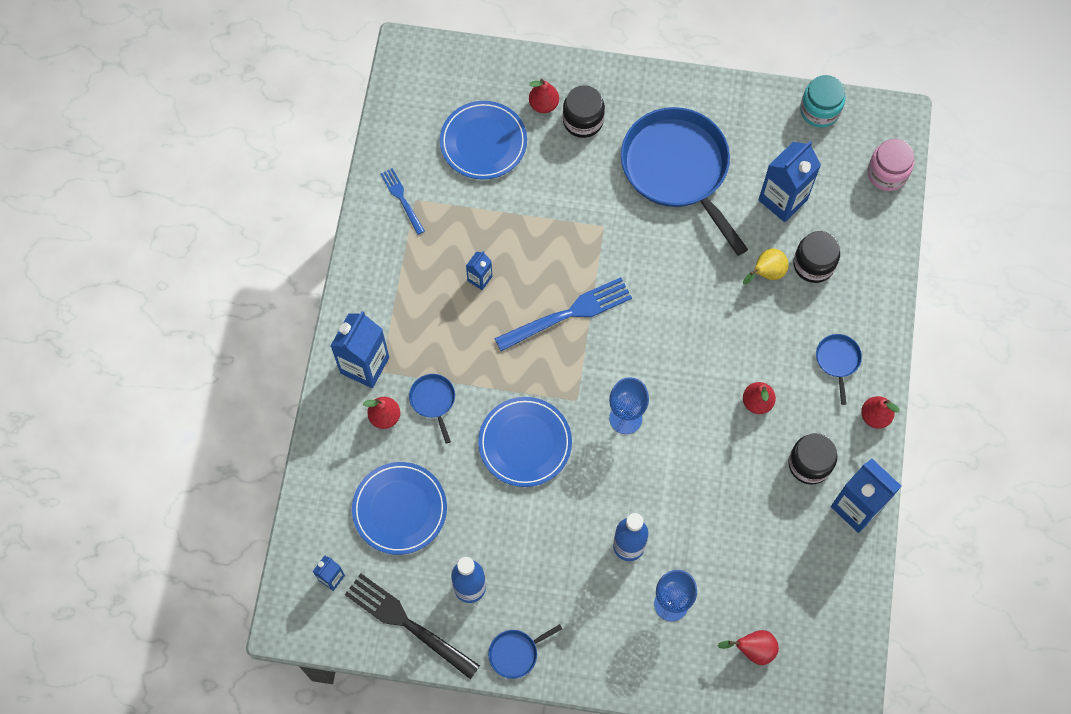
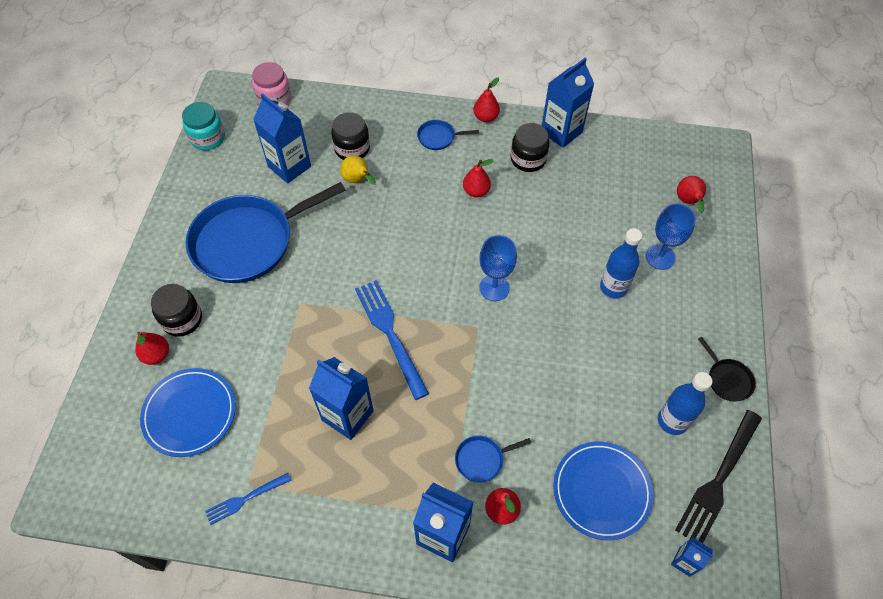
camera: 90 degrees left, 10 degrees down
(480, 278) = (347, 415): blue carton -> blue carton, size x1.99
(515, 653) = (727, 379): blue pan -> black pan
(525, 443) = (523, 372): blue plate -> none

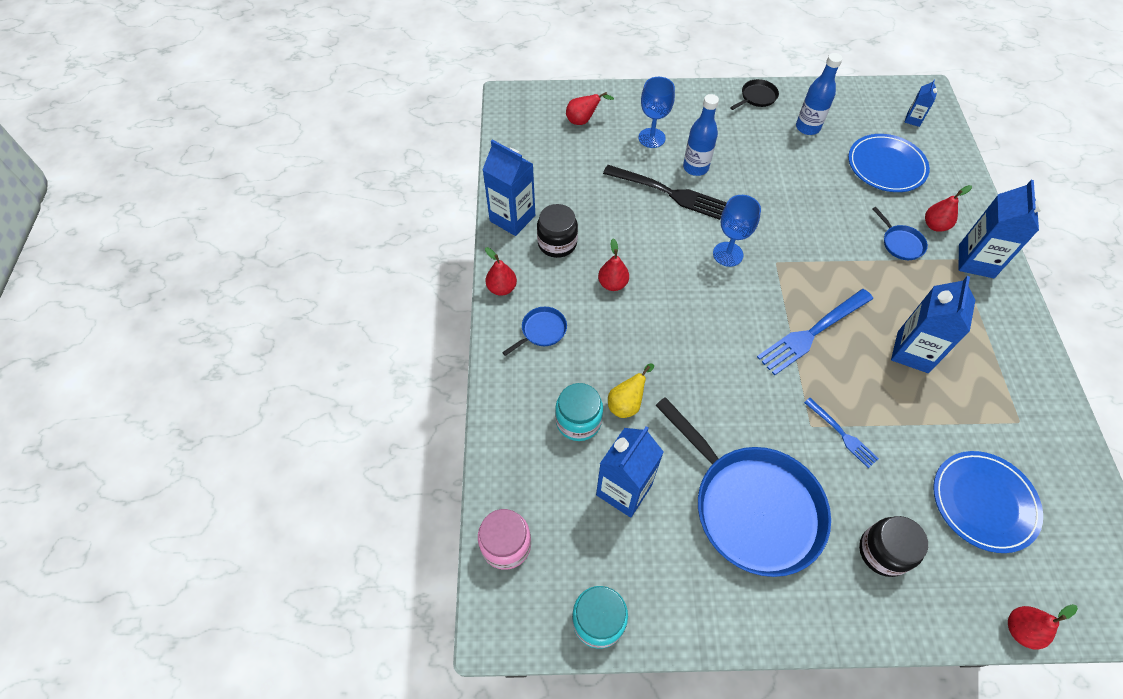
camera: 100 degrees left, 0 degrees up
(156, 355) = (938, 565): red pear -> red pear (1020, 630)
(245, 499) = (1034, 420): blue fork -> blue fork (842, 434)
(352, 149) = (578, 421): black jar -> turquoise jar
(438, 137) = (542, 331): blue pan -> blue pan turned 120 degrees counterclockwise
(718, 480) = (843, 102): black fork -> black fork (669, 193)

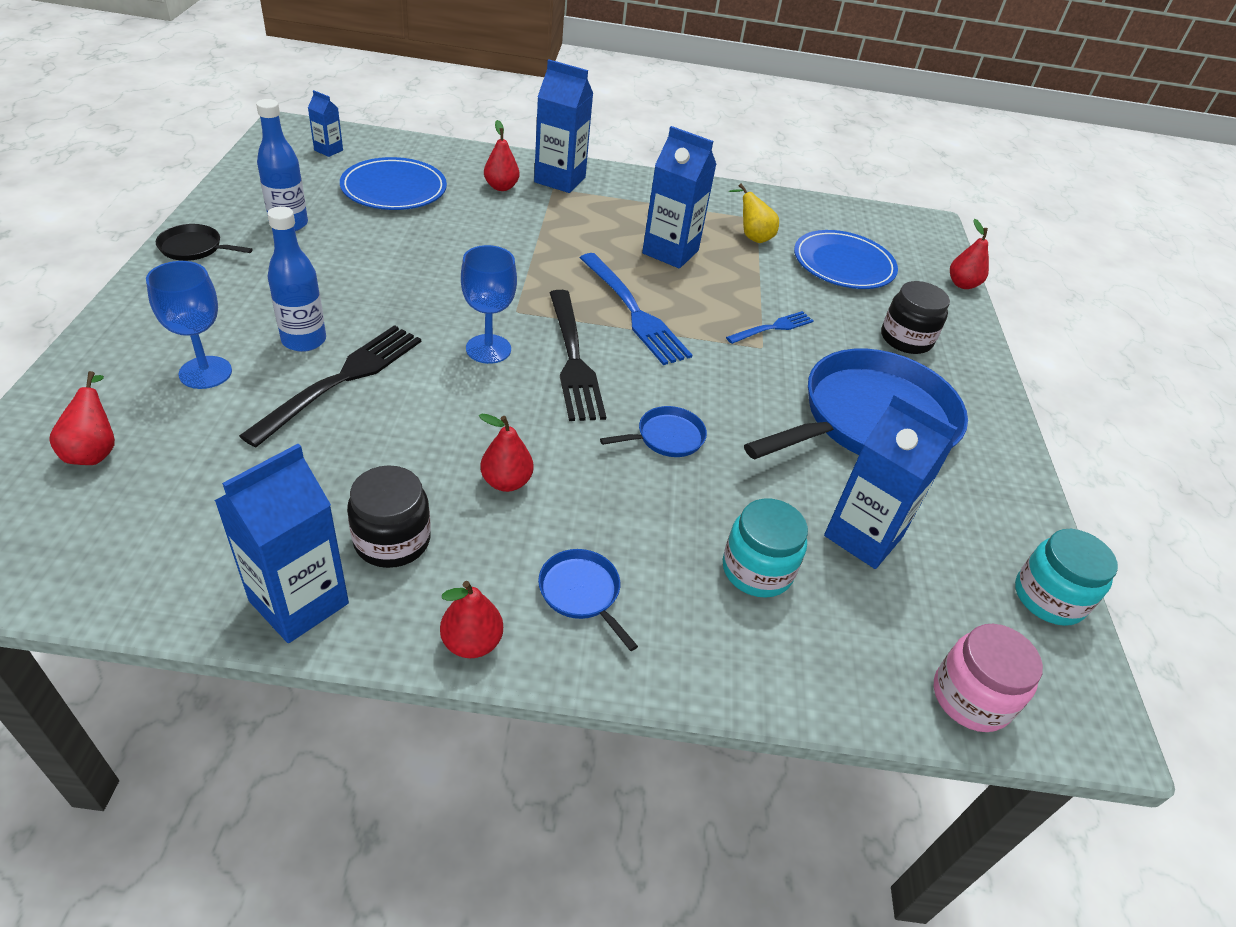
camera: 90 degrees left, 15 degrees down
(627, 403) = (728, 507): yellow pear -> yellow pear (752, 236)
(738, 302) = (573, 359): none -> black fork
(757, 97) = (194, 248): black pan -> black pan turned 45 degrees counterclockwise
(901, 243) = (519, 215): blue pan -> blue pan (667, 437)

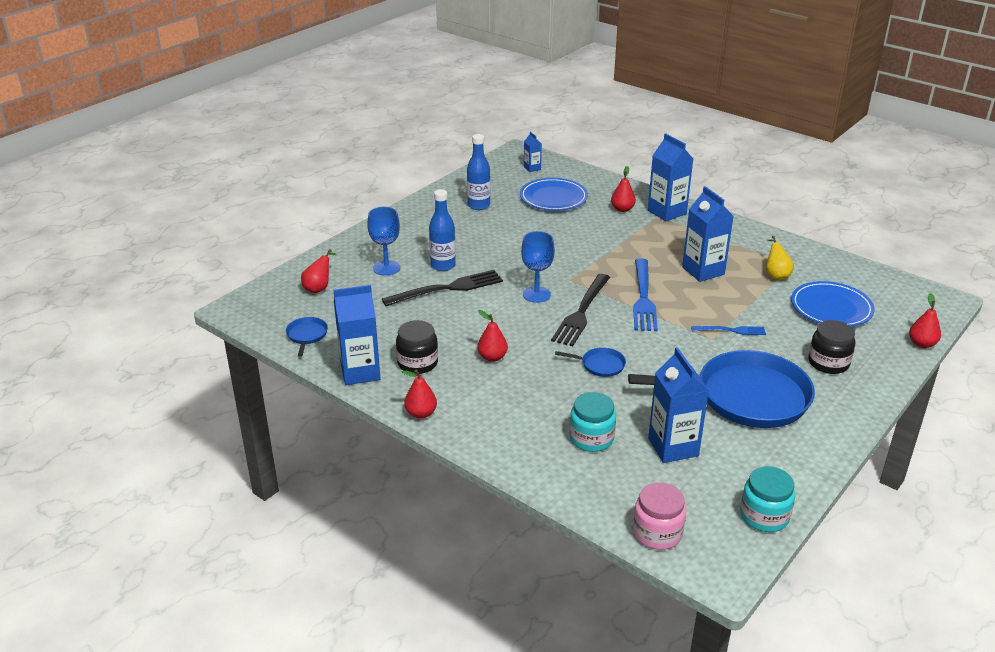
camera: 40 degrees right, 10 degrees down
(194, 248) = (421, 208): black pan -> none
(581, 592) = (489, 414): blue pan -> blue pan (307, 335)

